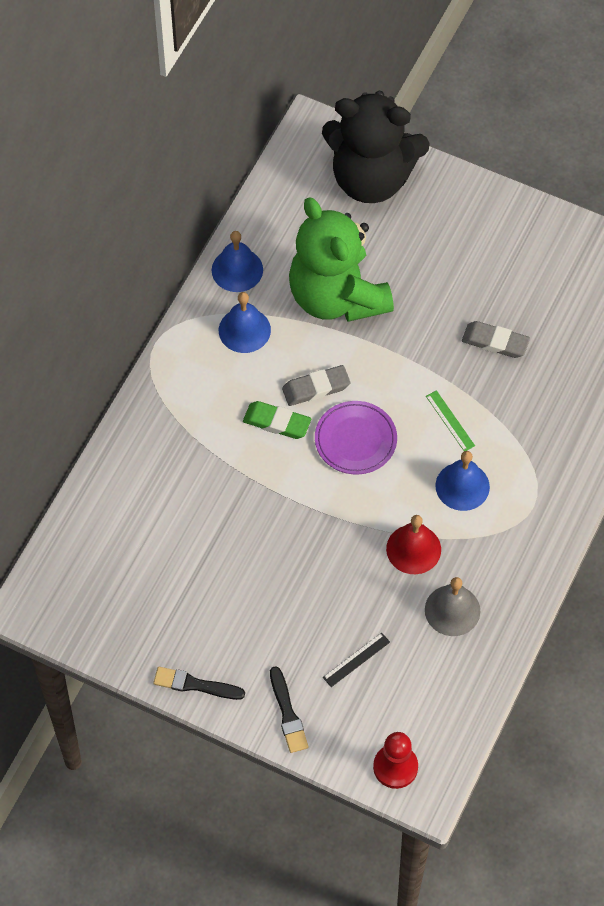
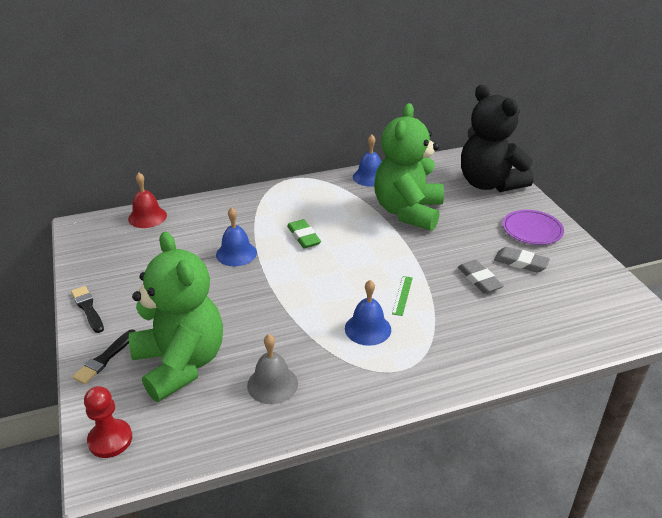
camera: 45 degrees right, 25 degrees down
(244, 330) = (341, 197): blue bell -> blue bell (236, 253)
(316, 388) = (344, 237): grey eraser -> grey eraser (520, 263)
(355, 440) = (334, 269): purple plate -> purple plate (532, 230)
(356, 659) = (180, 363): black ruler -> green teddy bear
(413, 549) = (294, 337): red bell -> red bell (147, 217)

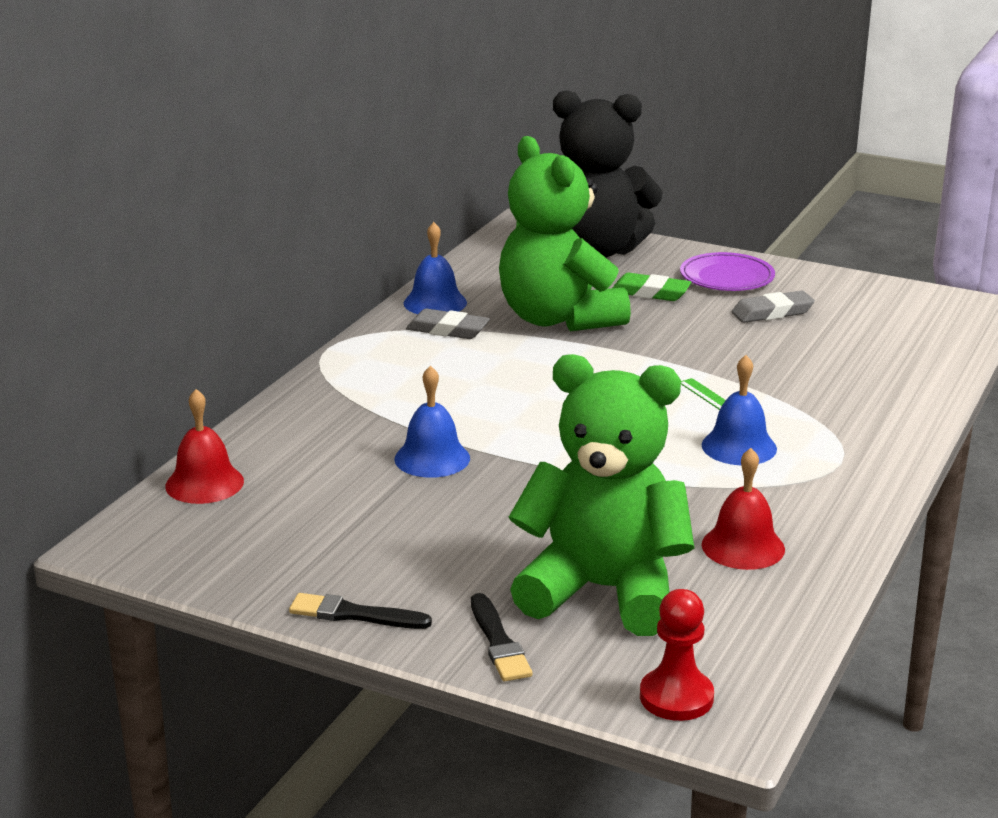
camera: 45 degrees left, 10 degrees down
(272, 384) = (743, 546): grey bell -> red bell
(303, 237) = (483, 401): green eraser -> green eraser (650, 293)
(479, 280) = (762, 347): grey eraser -> grey eraser (448, 330)

